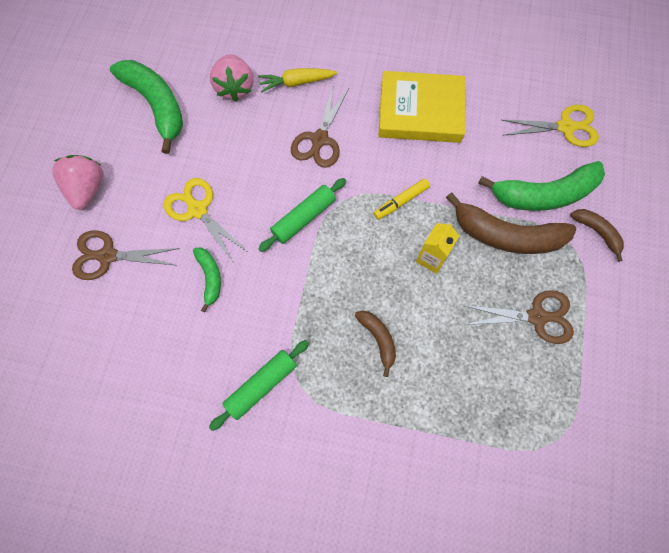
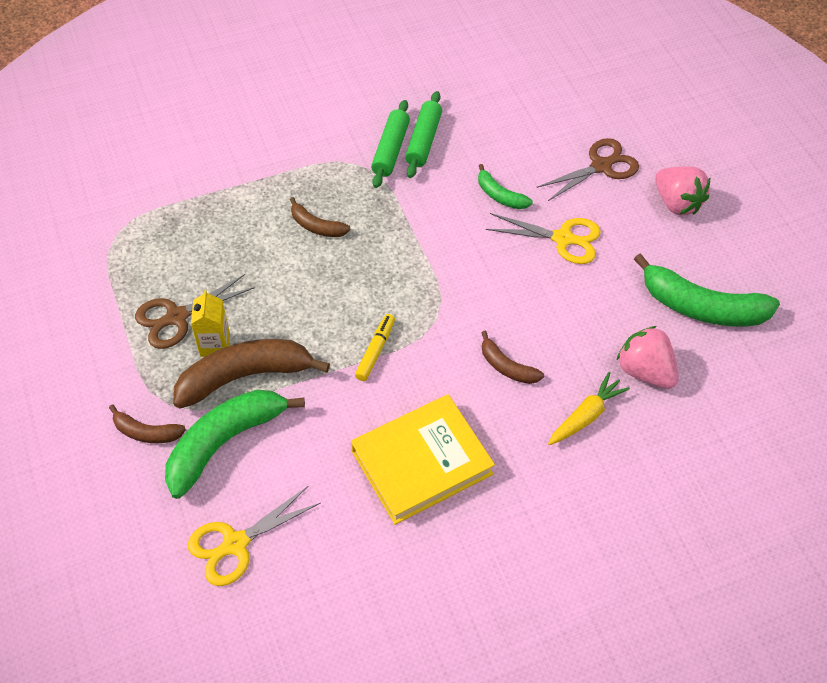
camera: 145 degrees right, 15 degrees down
(304, 218) = (459, 284): green rolling pin -> green rolling pin (423, 140)
(320, 139) = (507, 367): brown scissors -> brown banana
(431, 258) = (309, 314): yellow carton -> yellow carton (215, 345)

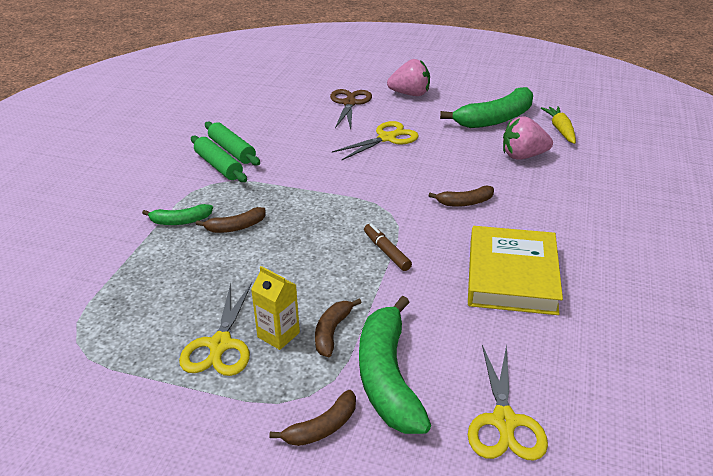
camera: 50 degrees left, 20 degrees down
(177, 317) = (220, 345): brown scissors -> yellow scissors
(245, 376) = (332, 332): brown banana -> brown banana, size x0.51
(375, 351) = (386, 251): yellow marker -> brown marker
(500, 195) = (321, 144): green banana -> green banana (180, 221)
(586, 415) = (537, 190): yellow carrot -> yellow carrot (560, 130)

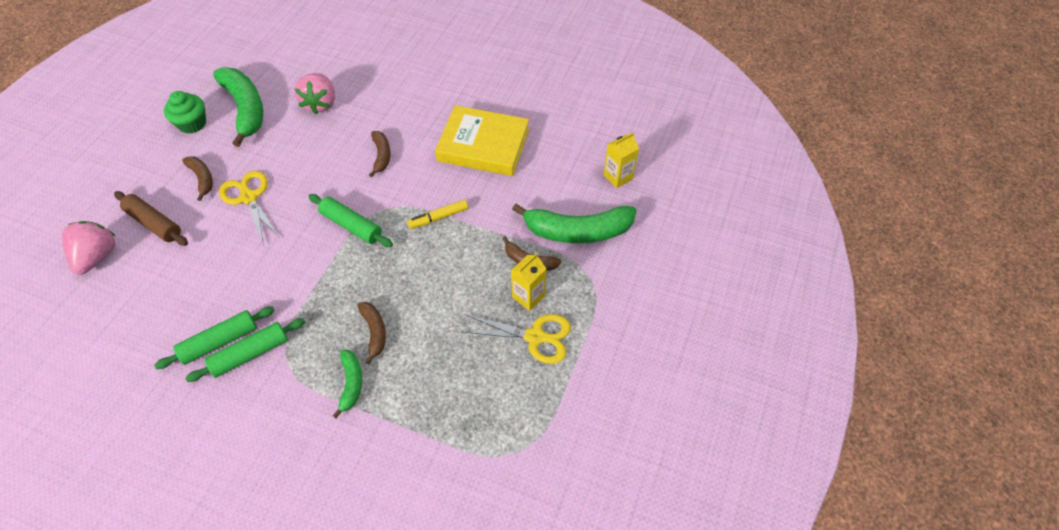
camera: 85 degrees left, 20 degrees up
(322, 427) = (619, 271): brown banana -> brown banana (202, 179)
(349, 103) = (154, 223): brown scissors -> brown rolling pin
(364, 196) = (351, 225): none -> green rolling pin
(386, 251) = (438, 217): brown marker -> yellow marker
(410, 94) = (158, 167): pink strawberry -> pink strawberry (97, 256)
(465, 99) = (192, 123): none -> green cupcake
(504, 421) = (618, 177): yellow scissors -> yellow carton
(560, 130) = (285, 69): yellow carrot -> none

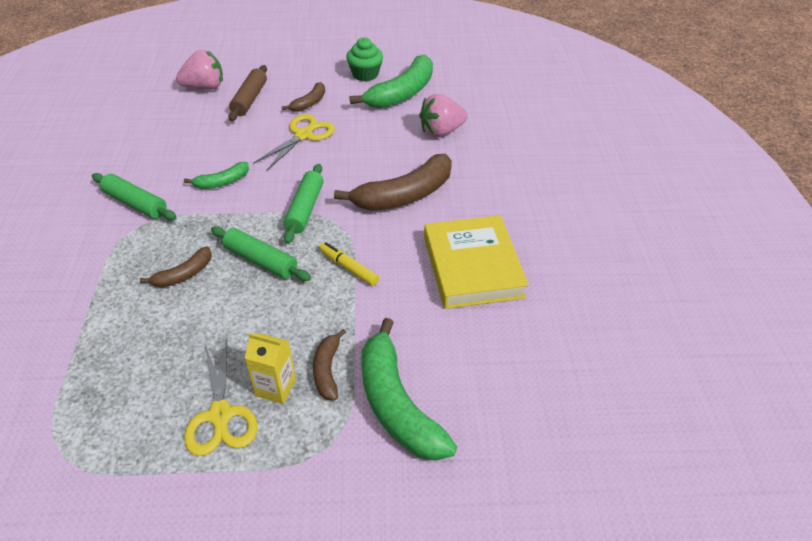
camera: 65 degrees right, 10 degrees down
(220, 342) = (143, 181): green rolling pin -> green rolling pin (260, 260)
(351, 383) = (119, 281): green banana -> green banana (222, 182)
(381, 156) = (404, 195): brown banana -> brown banana, size x1.95
(618, 177) = (513, 419): yellow carton -> none

